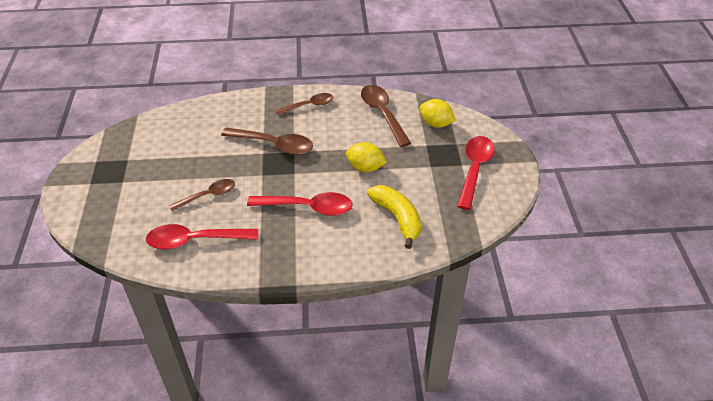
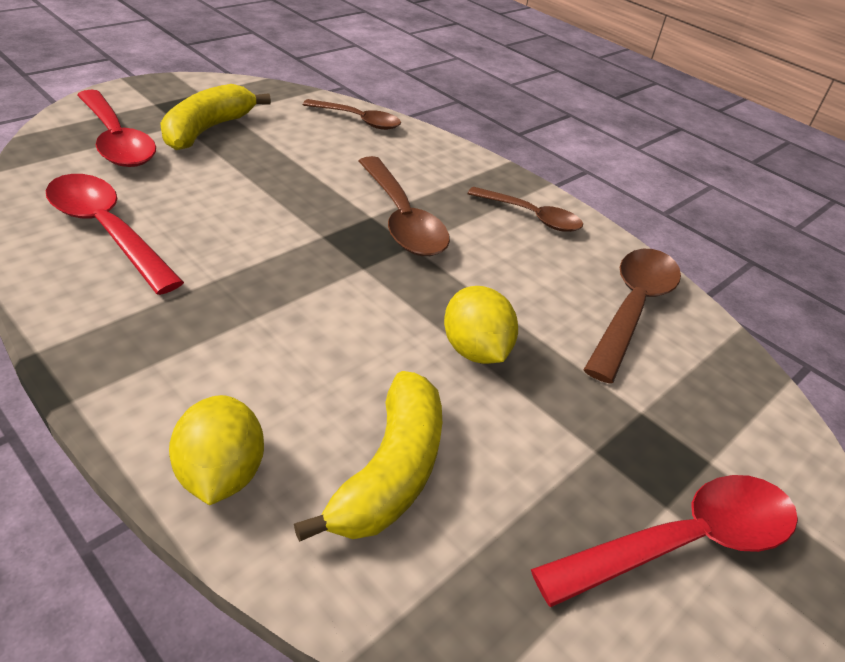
camera: 45 degrees right, 5 degrees down
(138, 174) = (208, 130): none -> yellow banana
(208, 196) = (220, 203): brown spoon -> brown spoon (358, 120)
(307, 207) = (295, 321): red spoon -> red spoon (116, 140)
(436, 124) = (713, 397): yellow lemon -> yellow lemon (221, 474)

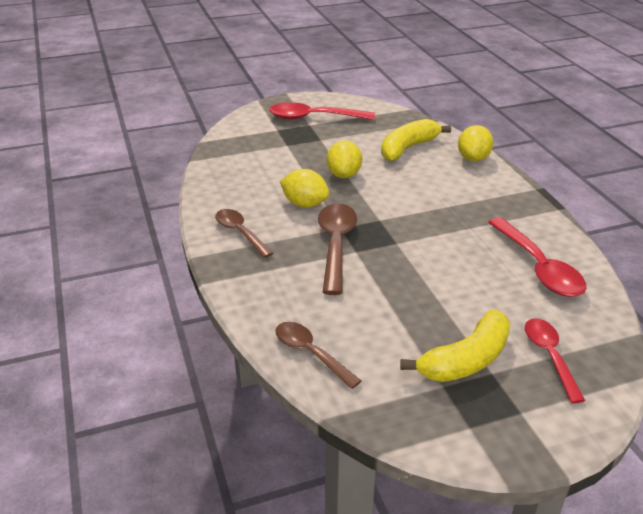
camera: 150 degrees left, 5 degrees down
(116, 140) = (549, 356): red spoon -> red spoon, size x0.66
(490, 274) = (305, 204): none -> yellow lemon
(632, 308) = (240, 176): brown spoon -> none

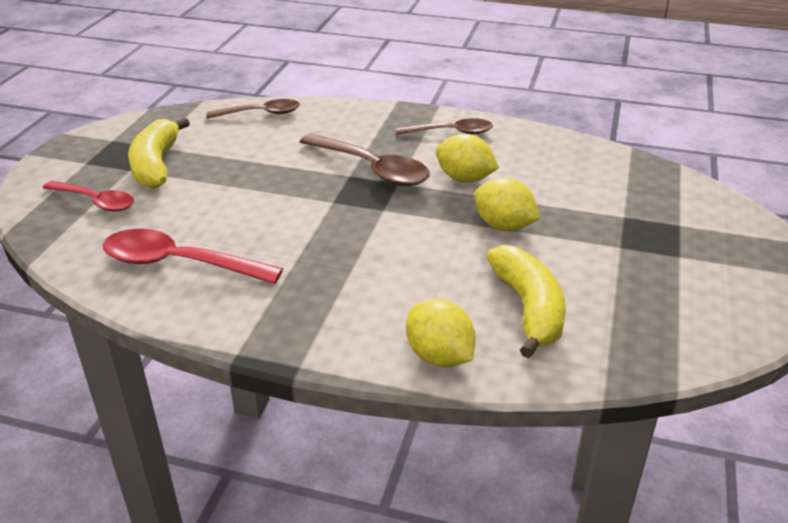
camera: 125 degrees right, 0 degrees up
(305, 204) = (464, 179): yellow lemon -> yellow lemon turned 60 degrees clockwise
(314, 118) = (702, 268): red spoon -> none

